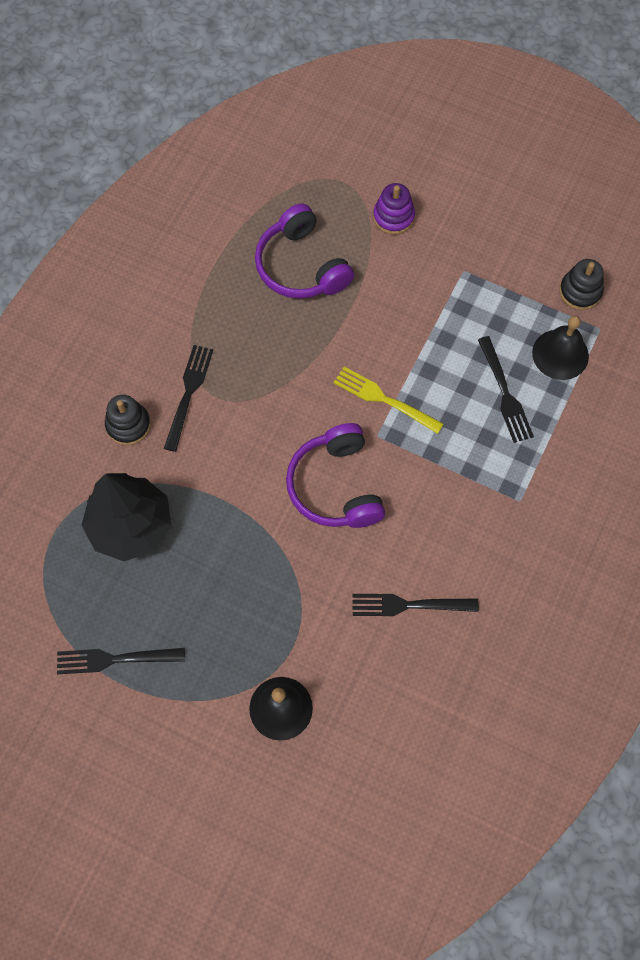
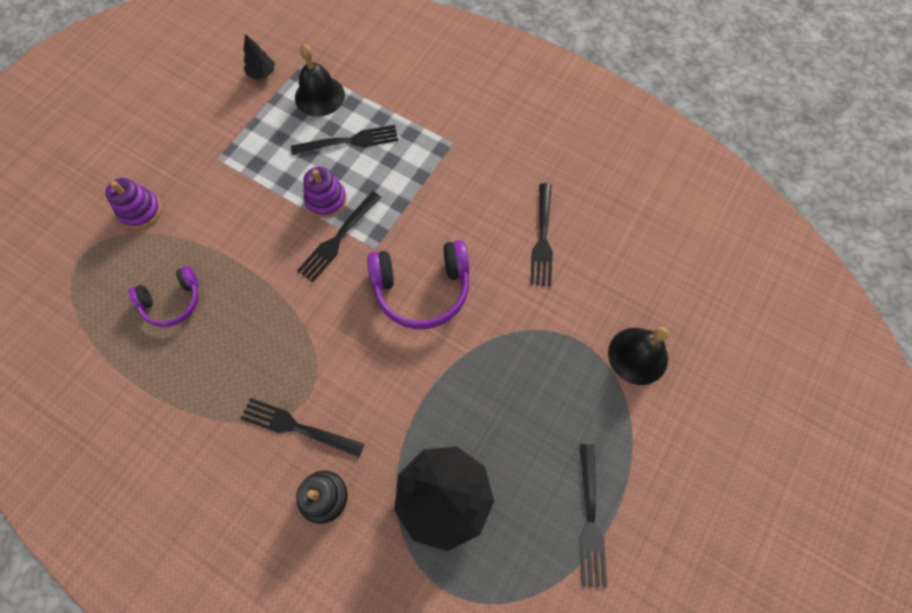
camera: 85 degrees left, 0 degrees up
(301, 266) = (173, 302): purple headphones -> purple headphones, size x0.62
(384, 399) = (338, 238): yellow fork -> black fork
(428, 381) = (326, 200): none -> purple stacking toy
(580, 291) = (262, 73): black stacking toy -> black tree

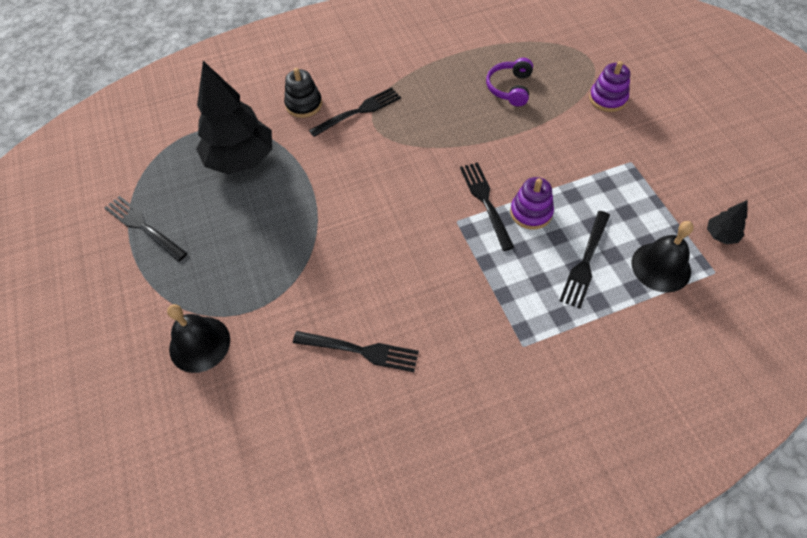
camera: 130 degrees right, 10 degrees down
(422, 289) = (393, 231): purple headphones -> none
(542, 238) = (360, 351): black fork -> black fork turned 150 degrees clockwise

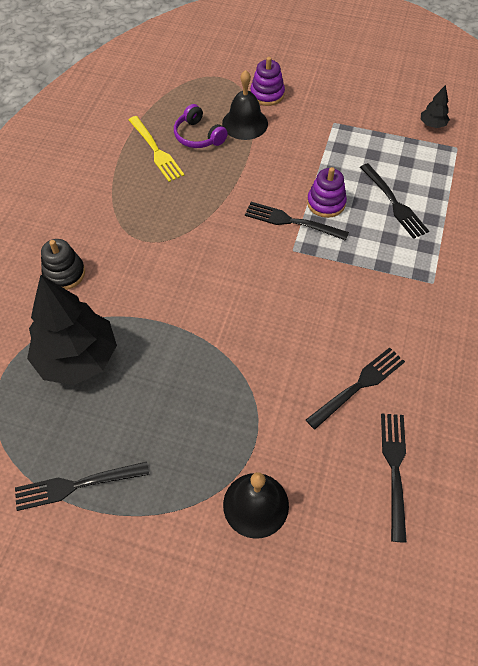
camera: 55 degrees left, 0 degrees up
(358, 111) = (116, 241): black fork -> black fork (394, 469)
(466, 75) = (156, 151): none -> yellow fork
(661, 267) = (431, 169): black bell -> black bell (245, 123)

